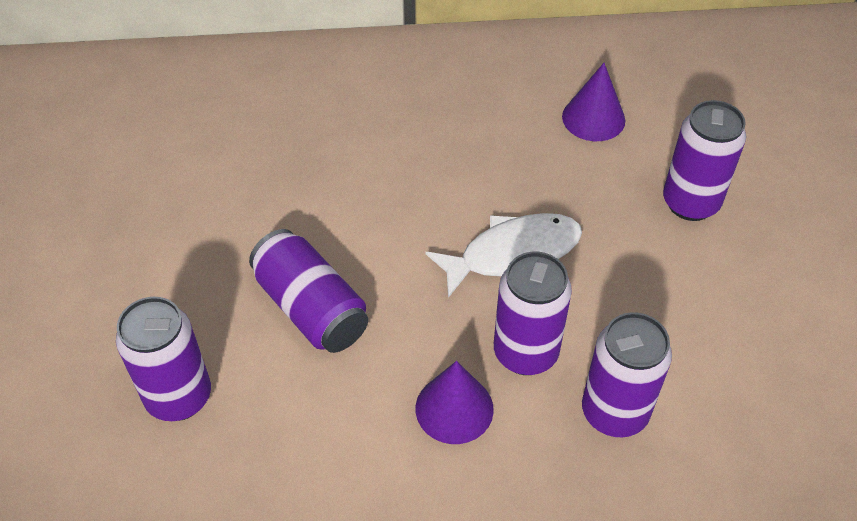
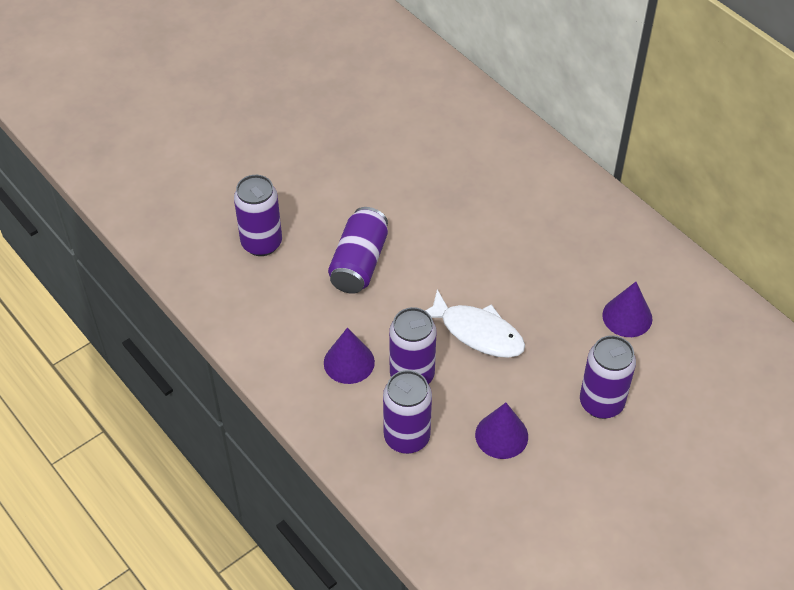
camera: 55 degrees right, 0 degrees up
(674, 315) = (501, 435): none -> purple cone

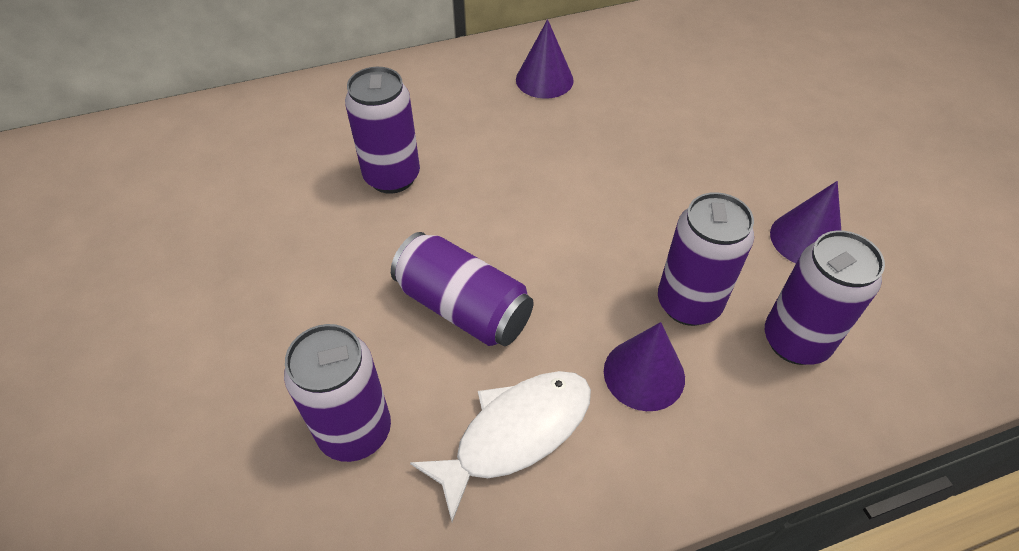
camera: 70 degrees left, 0 degrees up
(477, 332) = (636, 214): white fish -> white fish (515, 434)
(601, 403) = (772, 140): purple can -> purple can (392, 177)
(627, 317) = (656, 85): purple cone -> purple cone (544, 79)

